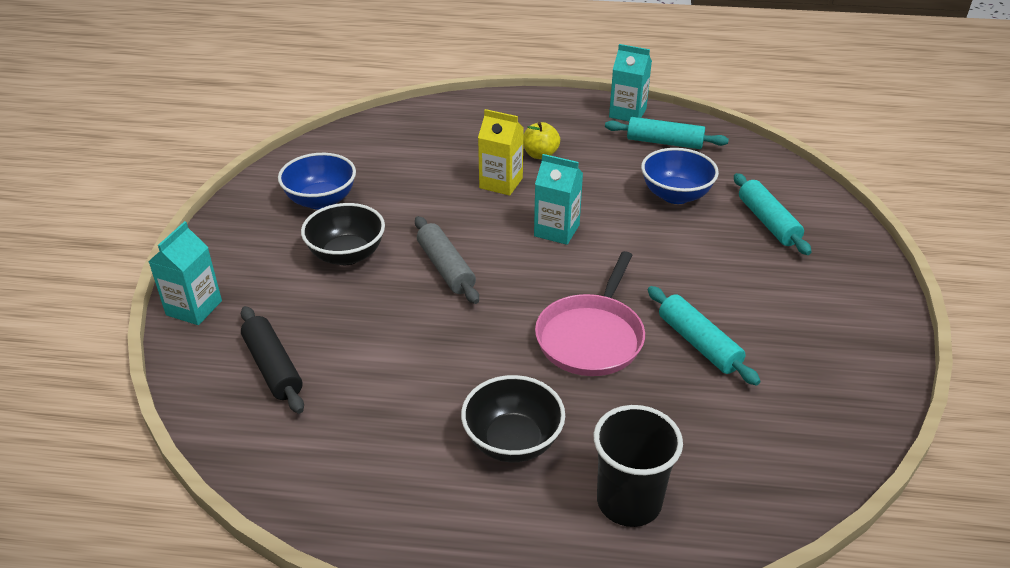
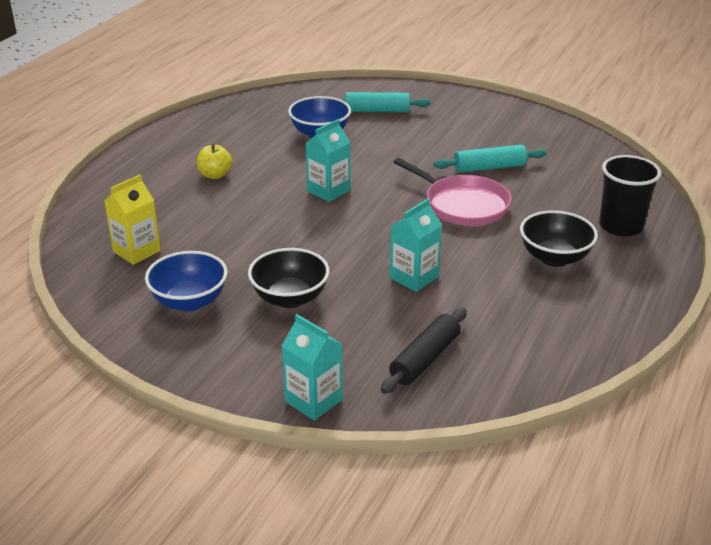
camera: 70 degrees left, 5 degrees down
(273, 367) = (425, 359): black rolling pin -> black rolling pin turned 45 degrees counterclockwise
(446, 268) = (343, 250): grey rolling pin -> none
(501, 183) = (242, 202): yellow carton -> yellow carton (136, 251)
(627, 113) = (189, 124): turquoise carton -> turquoise carton (414, 277)
(664, 142) = (246, 120): turquoise rolling pin -> none

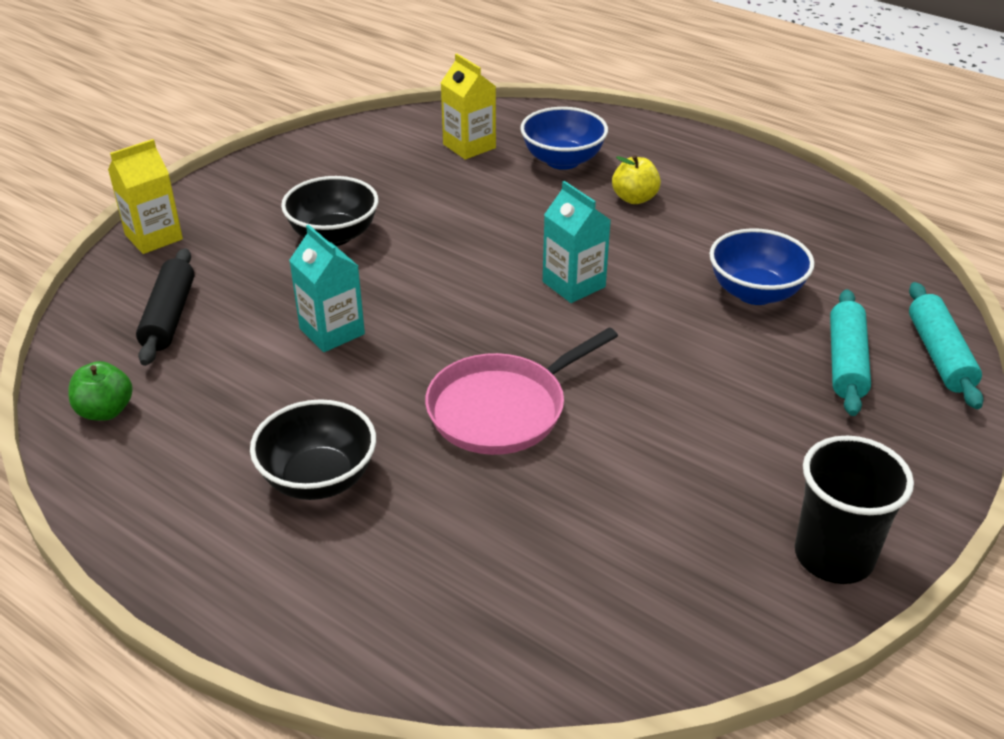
camera: 100 degrees right, 5 degrees up
(189, 301) = (359, 174): blue bowl -> blue bowl (562, 160)
(313, 400) = (154, 237): turquoise carton -> yellow carton
(425, 359) = (169, 316): black rolling pin -> black rolling pin turned 45 degrees clockwise
(489, 167) = (619, 464): turquoise rolling pin -> turquoise rolling pin (939, 355)
(543, 360) = (105, 411): none -> green apple
(620, 226) = (376, 591): black cup -> black cup (833, 556)

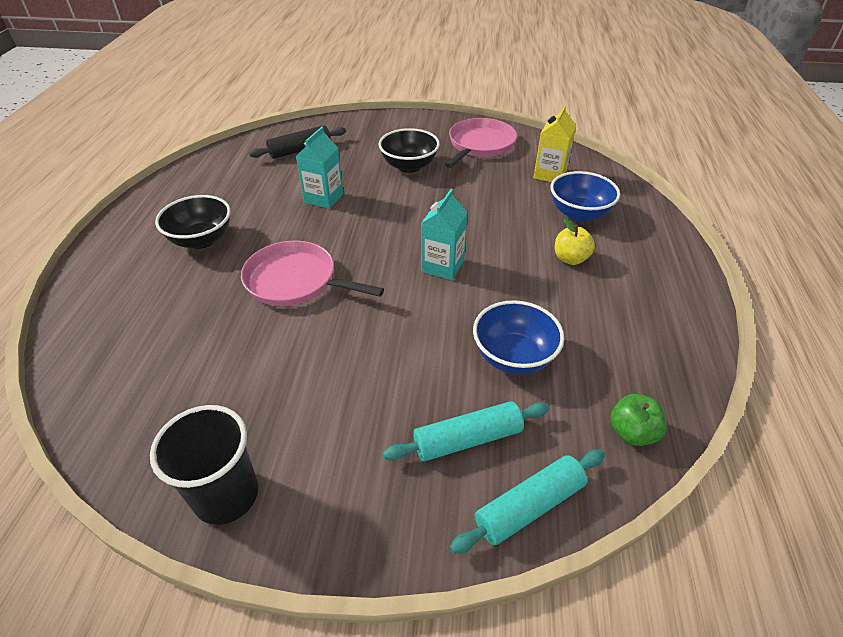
camera: 60 degrees right, 5 degrees up
(105, 411) = (220, 163): green apple -> green apple (632, 432)
(154, 237) = (359, 121): yellow carton -> none
(347, 165) = (480, 145): none -> pink pan

